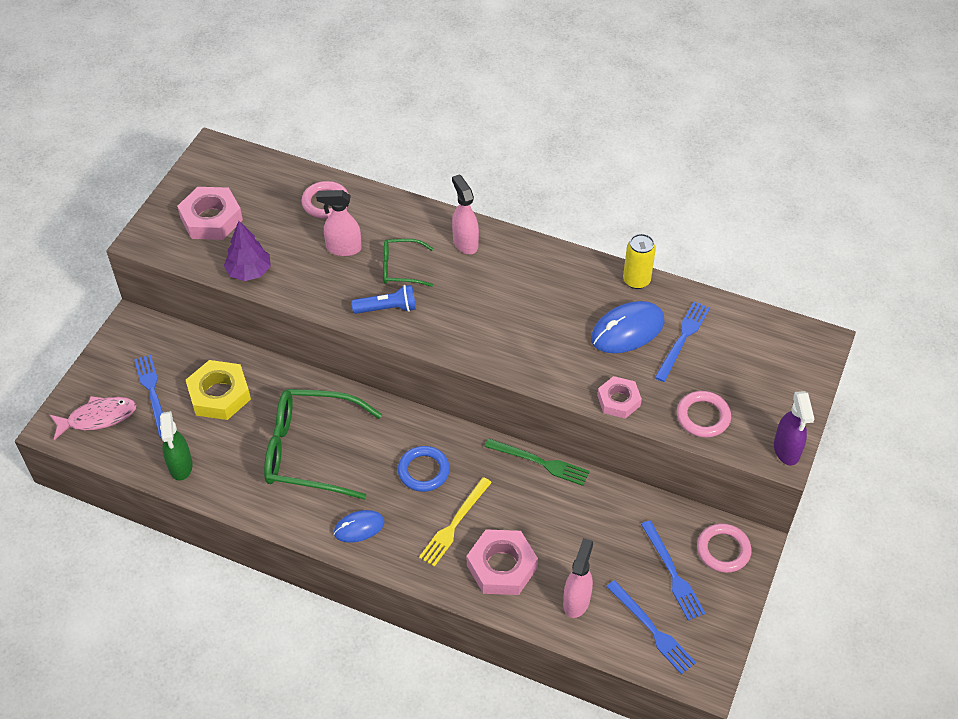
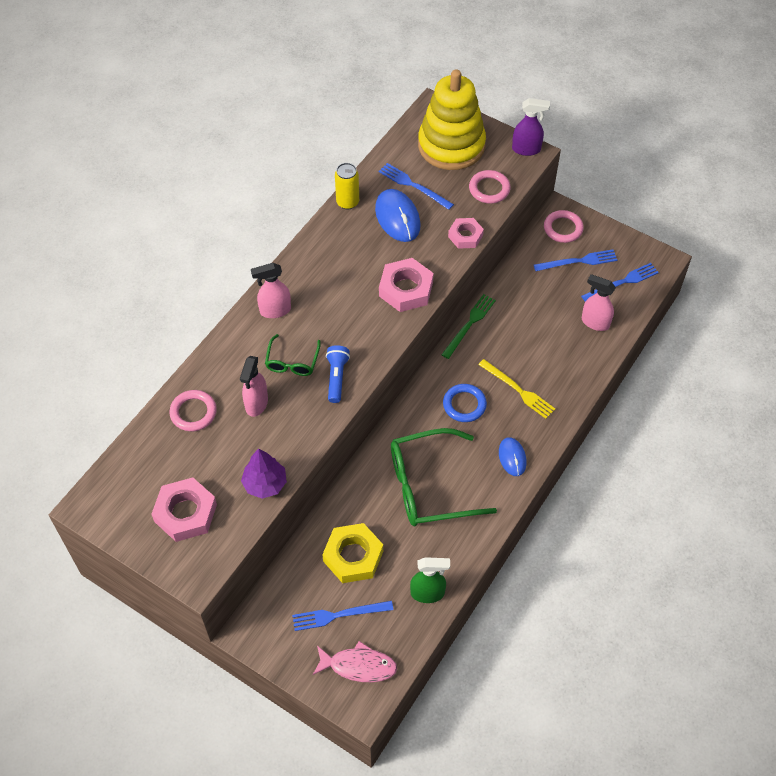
camera: 80 degrees left, 5 degrees up
(98, 418) = (358, 666): pink fish -> pink fish turned 105 degrees clockwise
(311, 451) = (429, 486): green glasses -> green glasses turned 60 degrees clockwise
(502, 566) = (560, 364): pink nut -> pink nut (406, 289)
(763, 368) = (451, 145): none -> yellow stacking toy

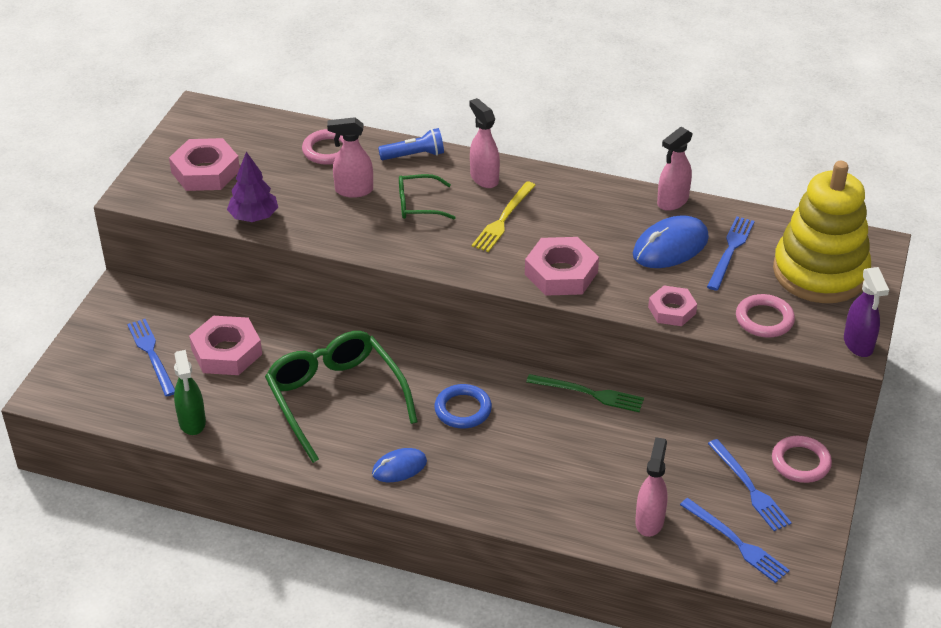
camera: 75 degrees right, 15 degrees down
(336, 377) = (409, 242): blue flashlight -> blue flashlight (414, 155)
(347, 202) = (672, 202): yellow can -> pink spray bottle
(353, 556) = (226, 352): yellow nut -> pink nut
(358, 666) = (93, 382): pink fish -> none
(518, 390) = (504, 457): yellow fork -> yellow fork (503, 219)

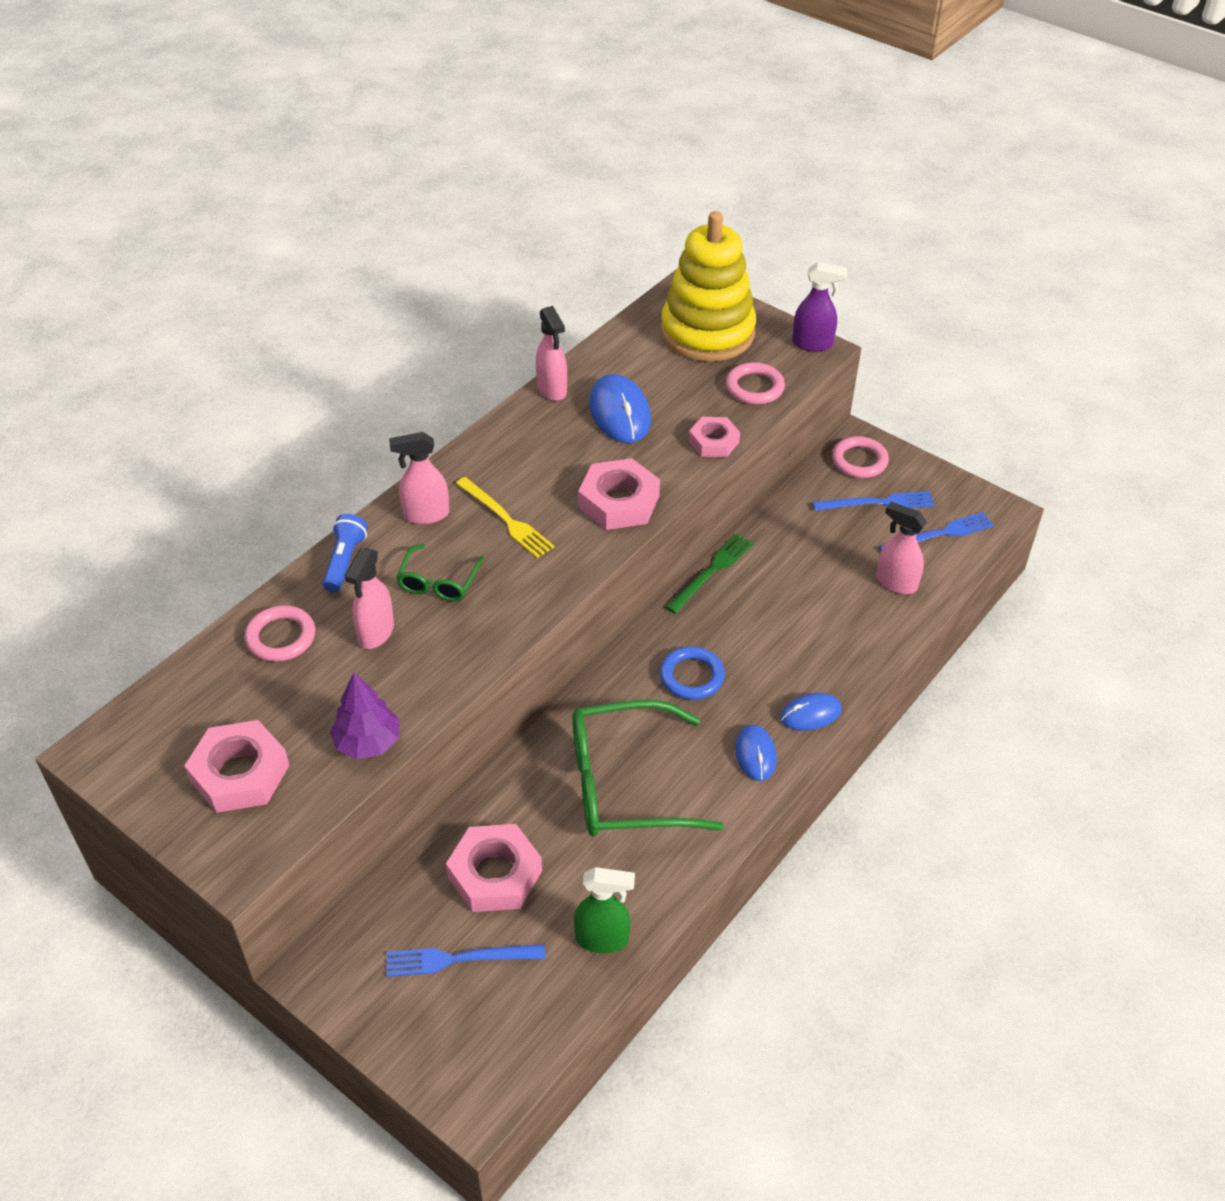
camera: 70 degrees left, 5 degrees up
(459, 493) = (810, 714): none -> blue mouse
(730, 251) = (647, 376): blue fork -> none

